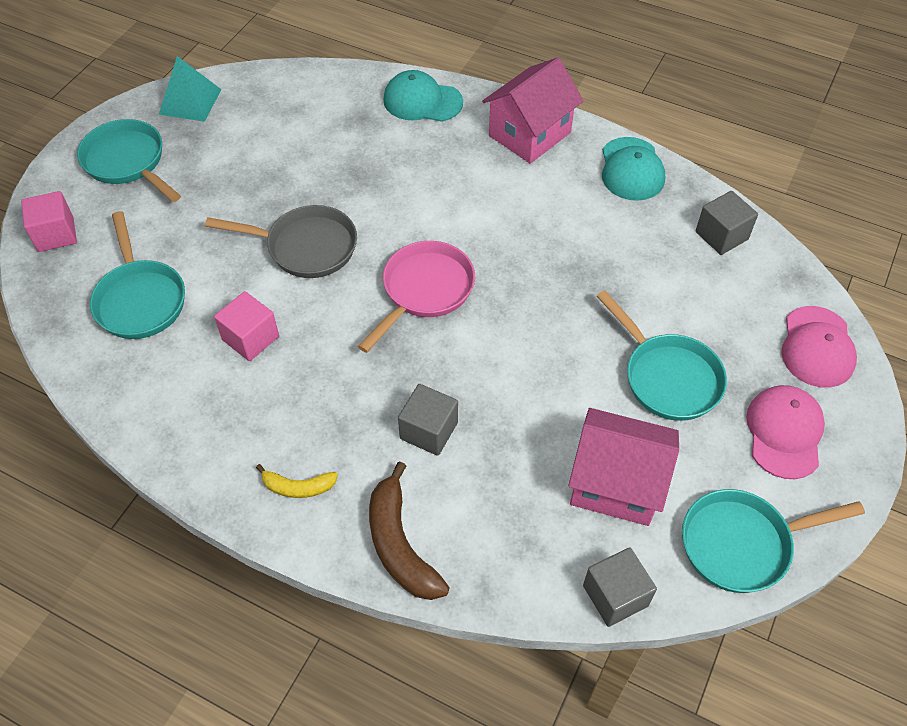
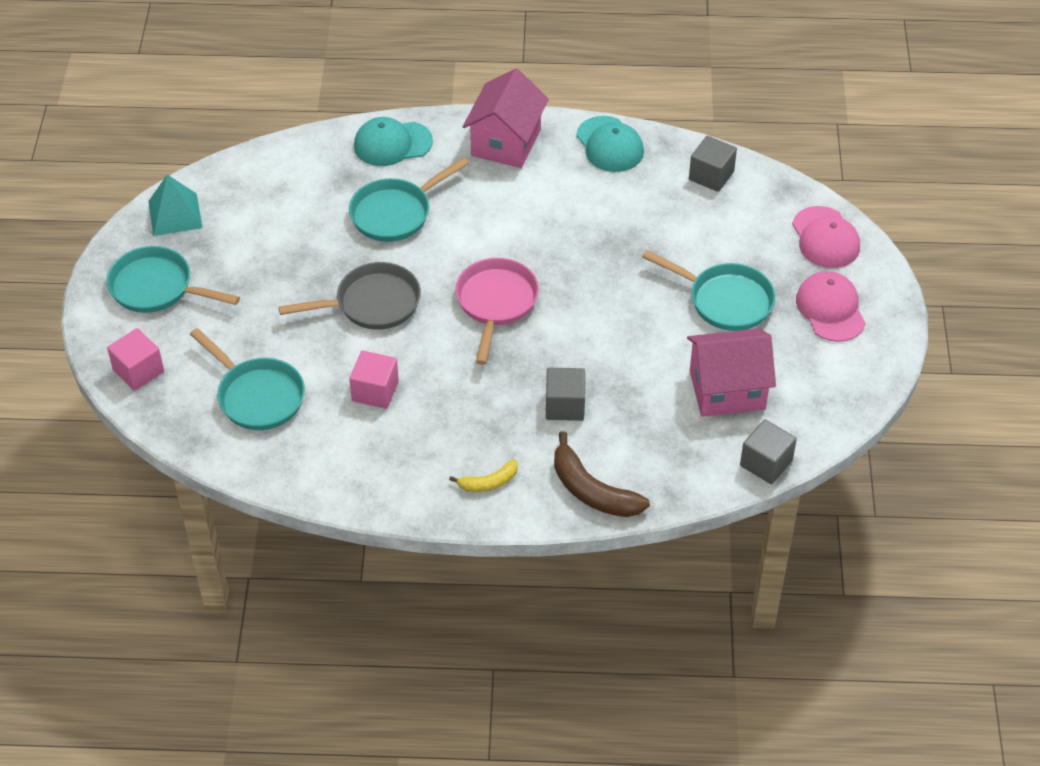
camera: 25 degrees left, 5 degrees down
(742, 544) = (836, 396): turquoise pan -> turquoise pan (395, 213)

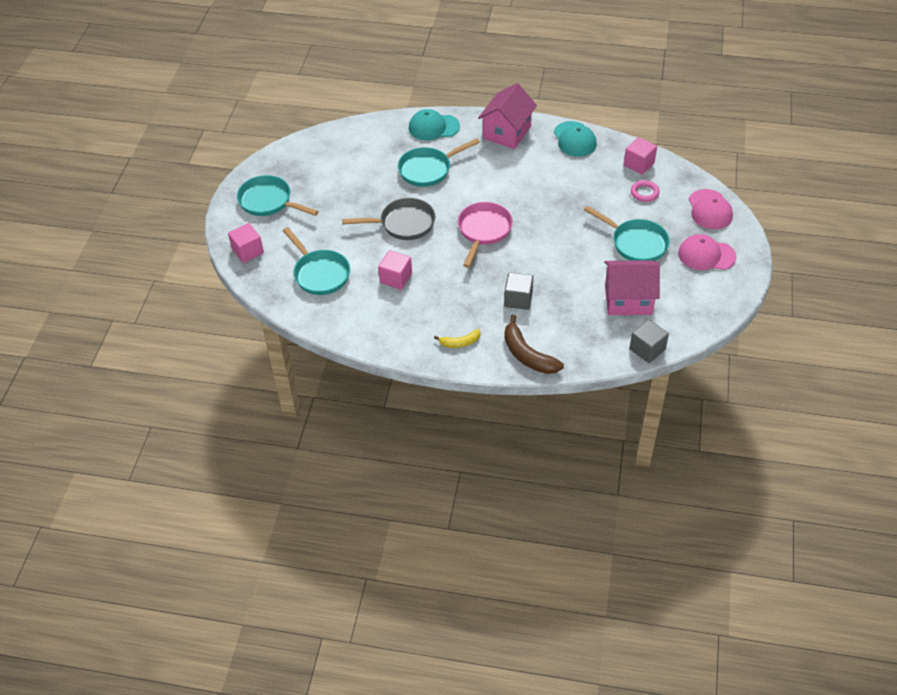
camera: 10 degrees right, 0 degrees up
(175, 214) = (288, 158): turquoise pyramid -> none
(711, 176) = (639, 164): grey cube -> pink cube
(726, 220) = (644, 193): none -> pink ring
(830, 309) = (706, 255): pink cap -> pink cap turned 75 degrees counterclockwise

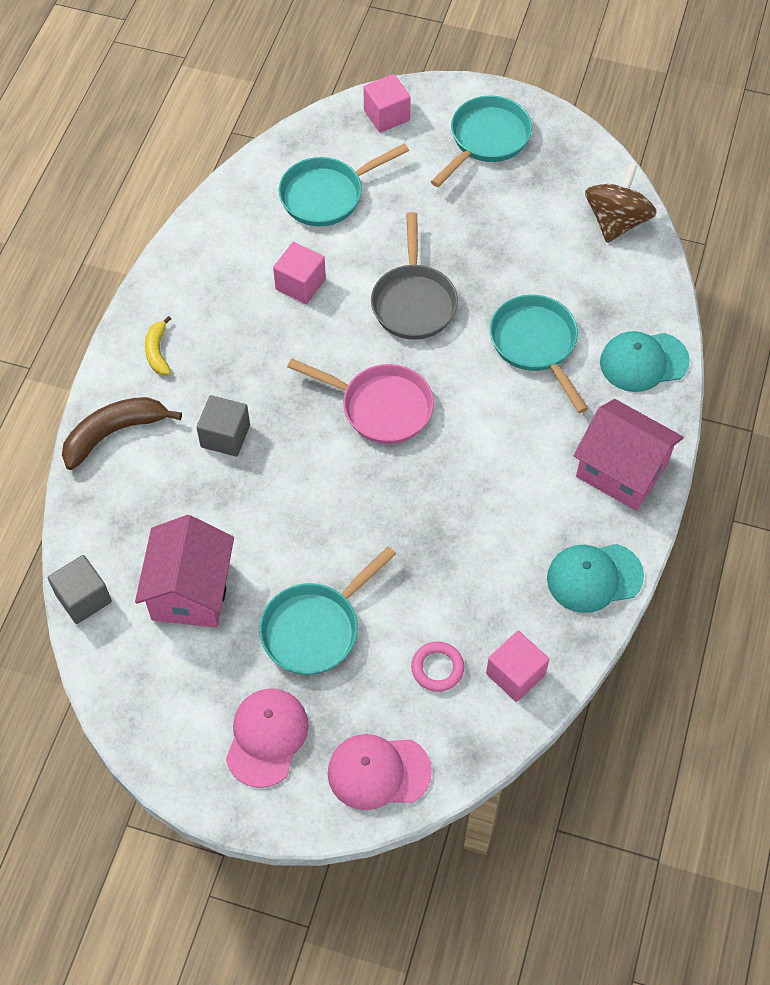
camera: 95 degrees right, 10 degrees up
(333, 142) = (616, 221): none -> brown spinning top
(433, 127) = (643, 362): turquoise cap -> turquoise cap turned 105 degrees counterclockwise

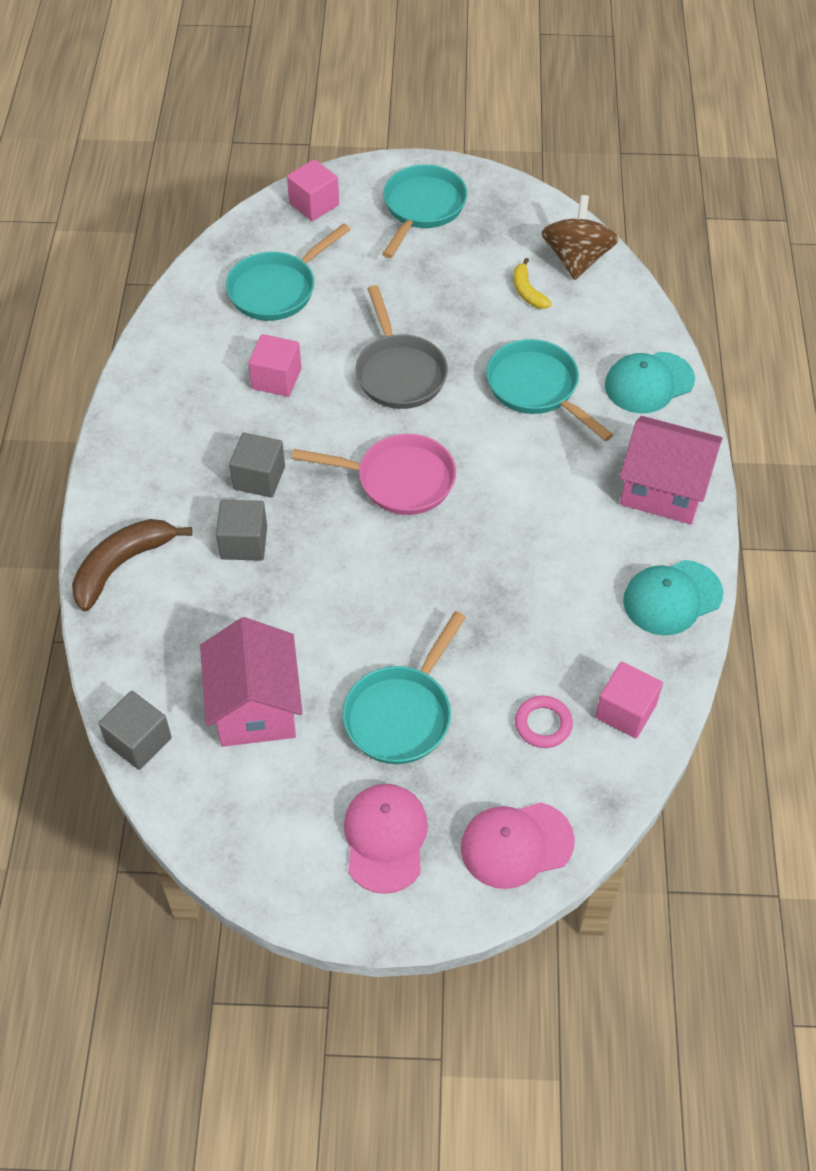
camera: 15 degrees left, 5 degrees down
(158, 352) = (145, 474): yellow banana -> yellow banana (527, 291)
(256, 377) = (259, 478): none -> grey cube

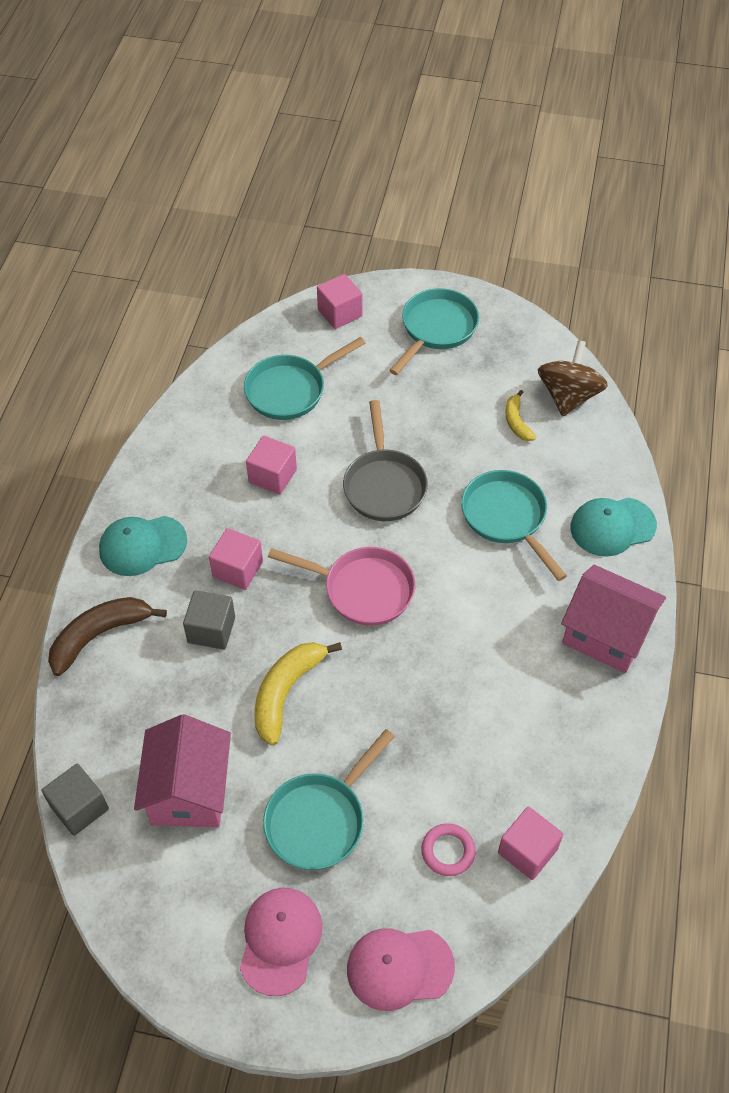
camera: 10 degrees right, 0 degrees up
(259, 478) = (238, 569): grey cube -> pink cube
(338, 594) = (286, 692): none -> yellow banana
(672, 598) = (593, 744): turquoise cap -> turquoise cap (142, 546)

